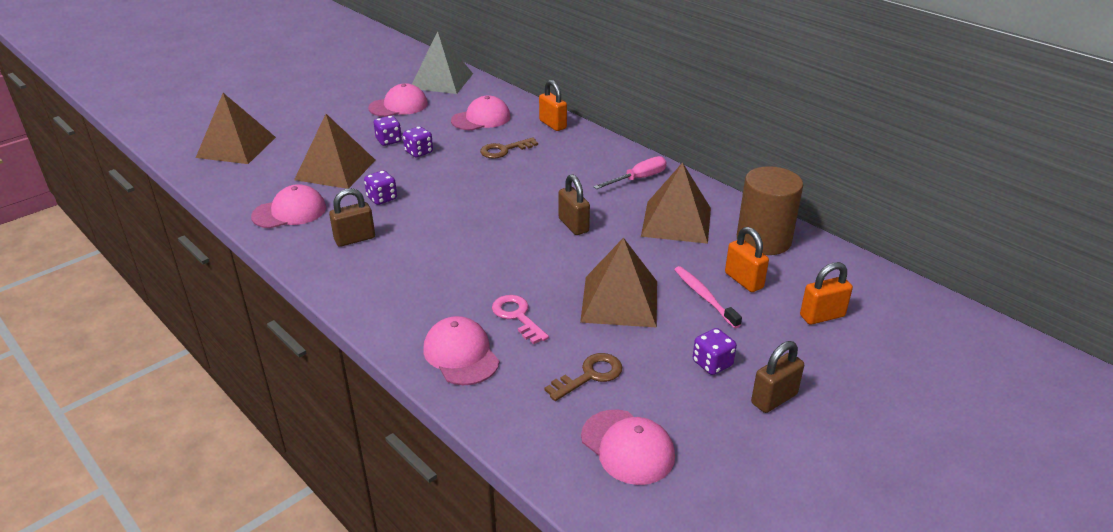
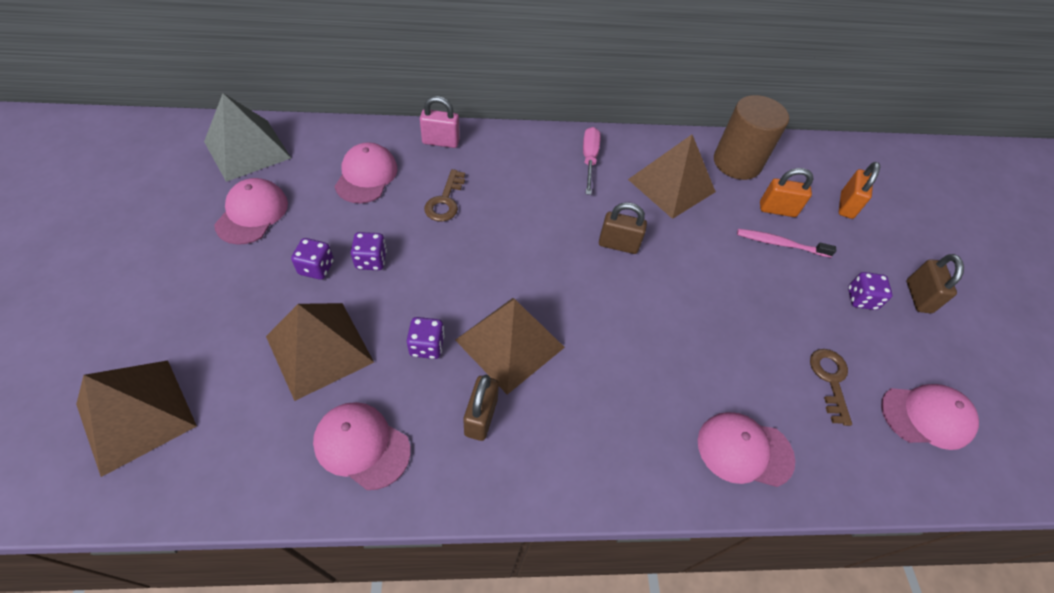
camera: 55 degrees left, 20 degrees up
(290, 212) = (362, 445): pink cap -> pink cap turned 75 degrees counterclockwise
(517, 316) = (719, 373): pink key -> none
(553, 124) = (441, 142): orange padlock -> pink padlock
(620, 301) = (748, 293): brown pyramid -> brown pyramid (510, 343)

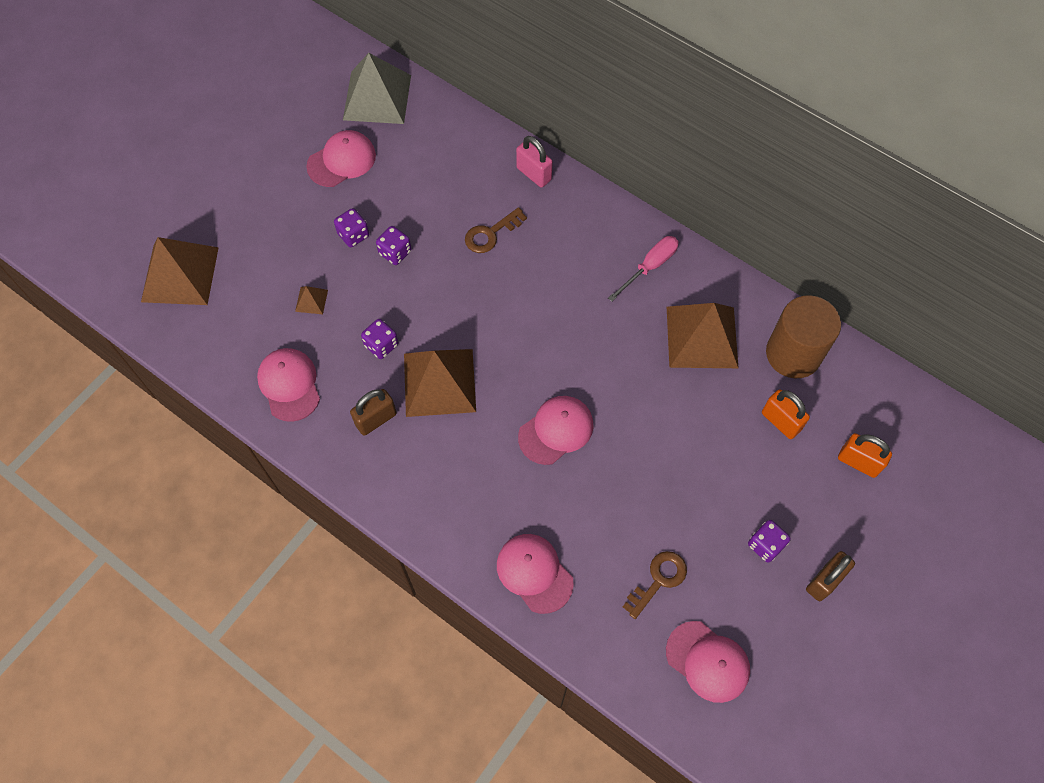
camera: 45 degrees right, 10 degrees up
(319, 349) = (311, 300): brown pyramid -> brown pyramid, size x0.42
(366, 176) = (448, 174): pink cap -> pink cap (556, 430)
(618, 245) = (597, 360): brown padlock -> none
(780, 244) = (746, 452): pink toothbrush -> none
(846, 205) = (858, 462): orange padlock -> orange padlock turned 60 degrees clockwise

